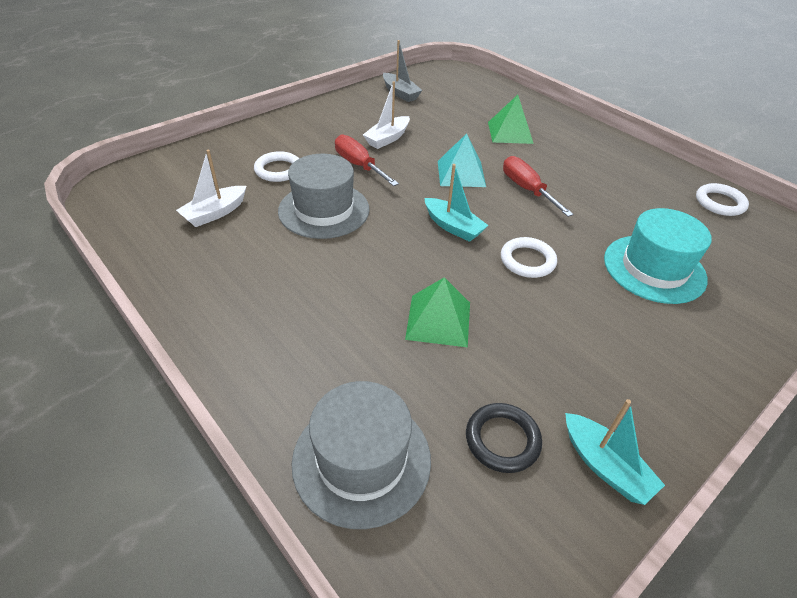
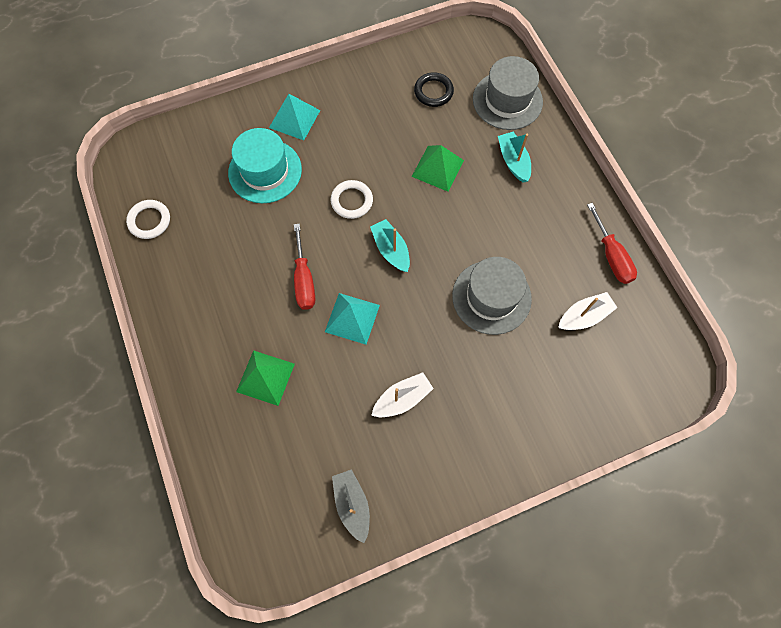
camera: 160 degrees left, 25 degrees up
(278, 170) = (524, 368): white ring -> none
(359, 165) = (445, 356): red screwdriver -> red screwdriver (611, 256)
(605, 466) = (389, 68): turquoise boat -> turquoise boat (513, 161)
(679, 338) = (294, 119): none -> turquoise pyramid

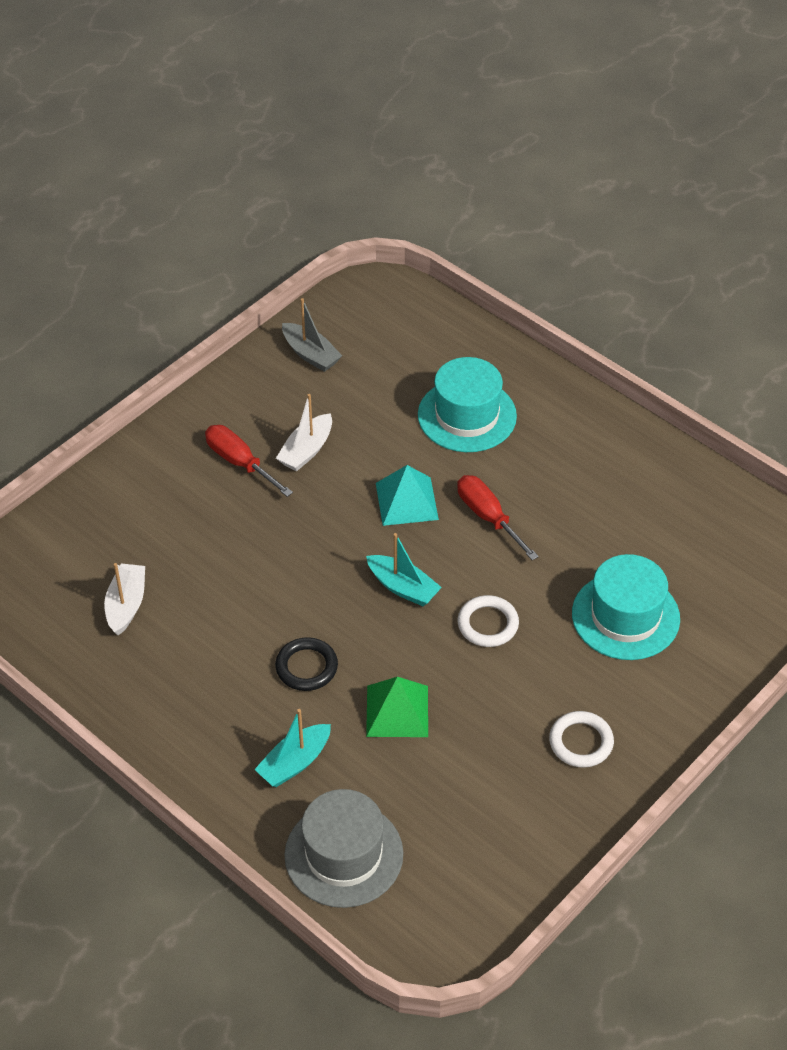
camera: 155 degrees right, 20 degrees down
(149, 221) = (719, 507): white ring -> white ring (581, 742)
(265, 377) = (467, 415): green pyramid -> turquoise hat
(294, 119) = (638, 699): turquoise pyramid -> none
(433, 92) = (463, 822): black ring -> black ring (306, 667)
(491, 297) = (250, 583): grey hat -> none
(513, 161) = (295, 763): turquoise boat -> turquoise boat turned 90 degrees clockwise
(584, 316) = (126, 605): white boat -> white boat turned 150 degrees clockwise
(611, 256) = (112, 688): red screwdriver -> red screwdriver (240, 462)

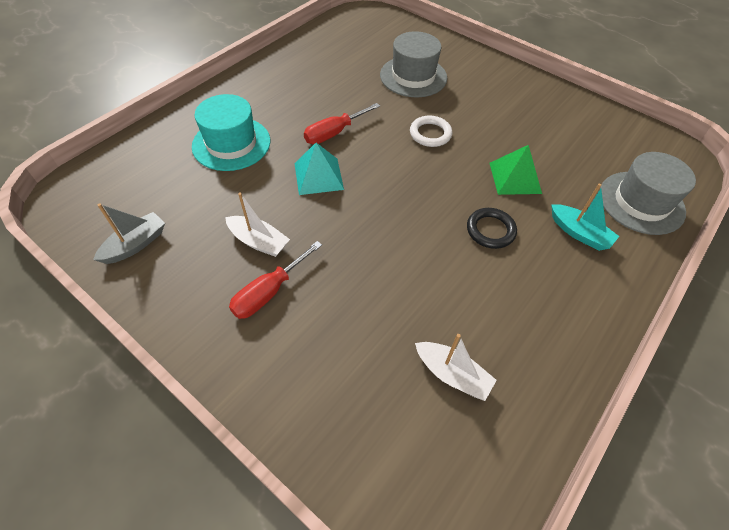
camera: 95 degrees left, 5 degrees up
(126, 605) = (452, 374): white boat -> white boat turned 150 degrees counterclockwise
(403, 587) = (404, 176): turquoise boat -> none
(581, 742) = (512, 96): white ring -> none
(625, 616) = (413, 76): turquoise hat -> grey hat

